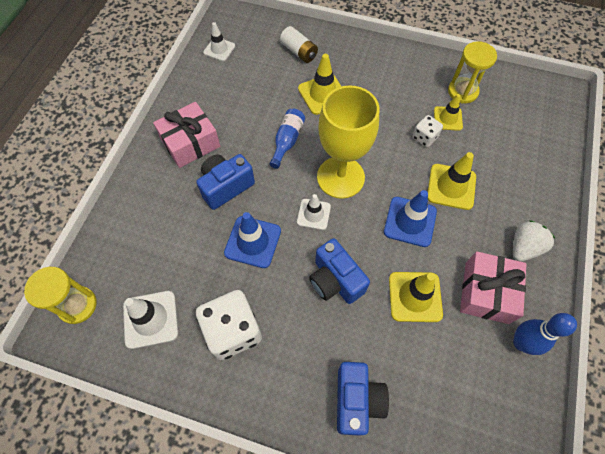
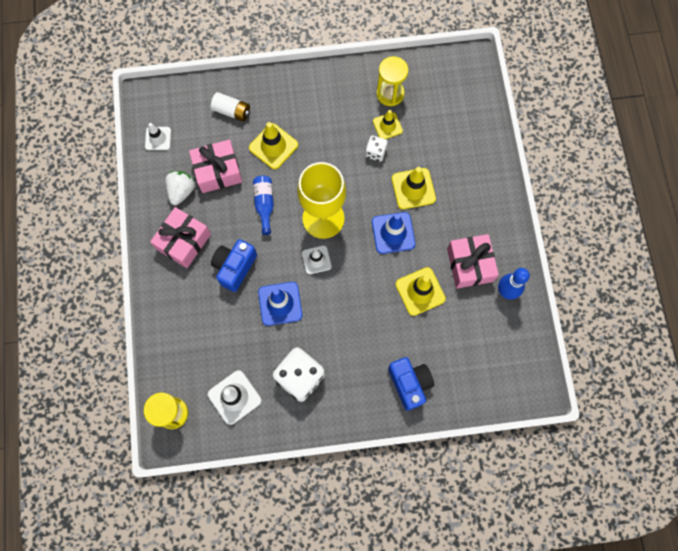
camera: 25 degrees left, 10 degrees up
(258, 95) = (218, 171): none -> pink gift
(335, 280) = (357, 305): blue camera -> none
(523, 247) = (484, 216): white strawberry -> white strawberry (181, 191)

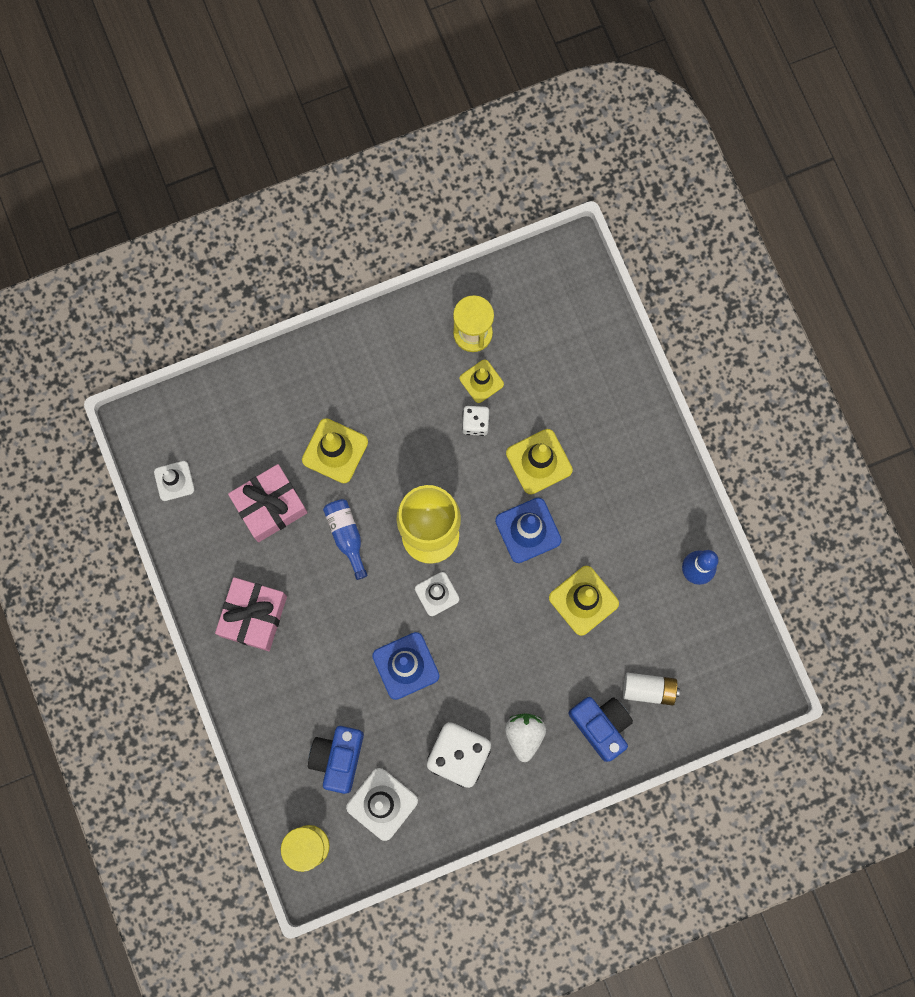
camera: 15 degrees left, 5 degrees up
(181, 191) = (229, 547): white strawberry -> white strawberry (524, 735)
(232, 111) = (263, 415): white battery -> white battery (649, 689)
(235, 267) = (332, 633): blue camera -> blue camera (338, 758)
(469, 265) = (639, 547): pink gift -> none

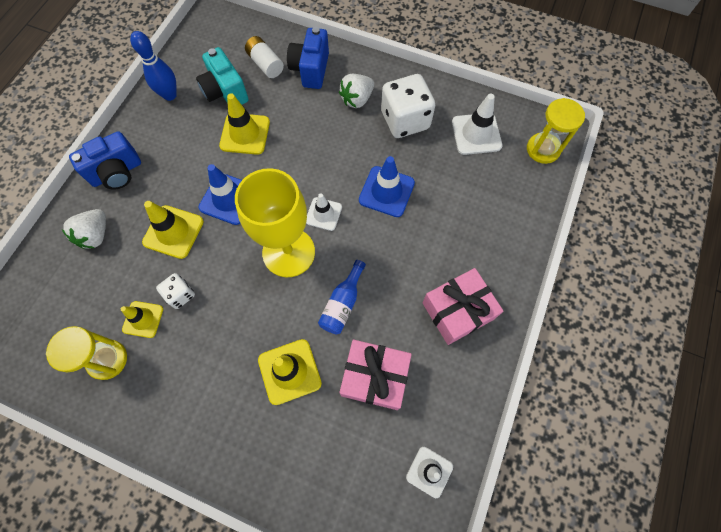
camera: 135 degrees left, 10 degrees down
(338, 758) = (480, 178): blue camera -> blue camera (117, 173)
(595, 400) = (95, 235): none -> white strawberry
(650, 624) = (225, 92): none -> turquoise camera

